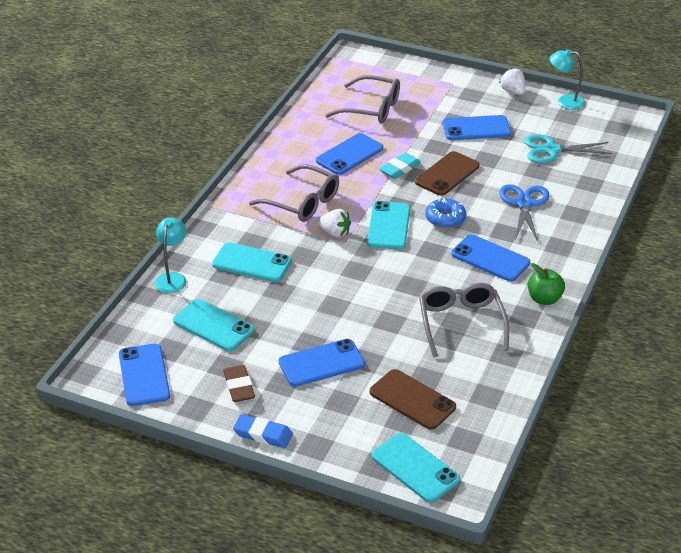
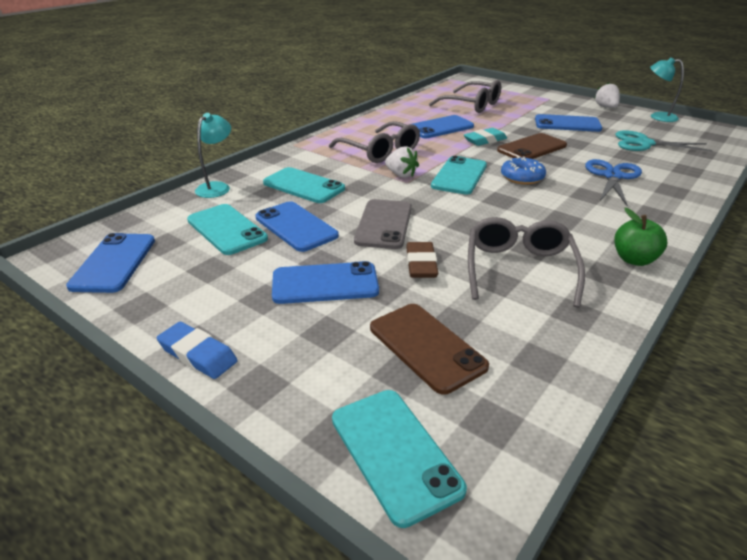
camera: 15 degrees right, 5 degrees down
(239, 386) = (209, 292): brown eraser -> brown eraser (421, 264)
(342, 297) = (384, 224): none -> grey phone
(490, 258) = (567, 214): blue phone -> blue phone (296, 227)

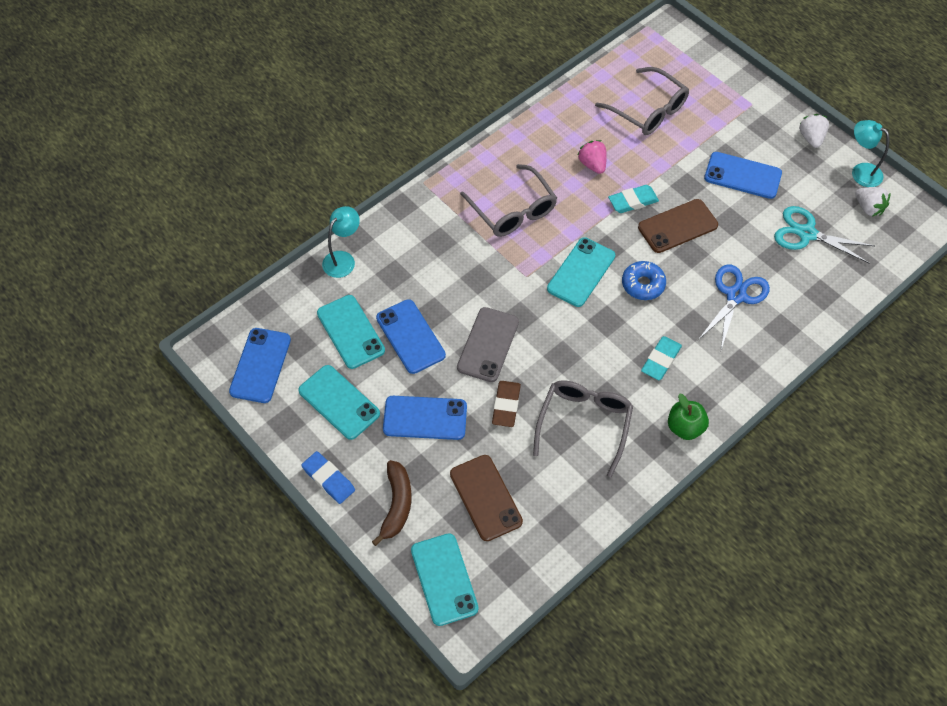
camera: 10 degrees right, 25 degrees up
(301, 370) = (396, 505): none -> brown banana
(303, 186) = (425, 269): turquoise phone -> turquoise phone (339, 402)
(401, 175) = (523, 261): white strawberry -> white strawberry (868, 208)
(440, 127) = (592, 164): blue phone -> pink strawberry
(571, 218) = (660, 360): none -> turquoise eraser

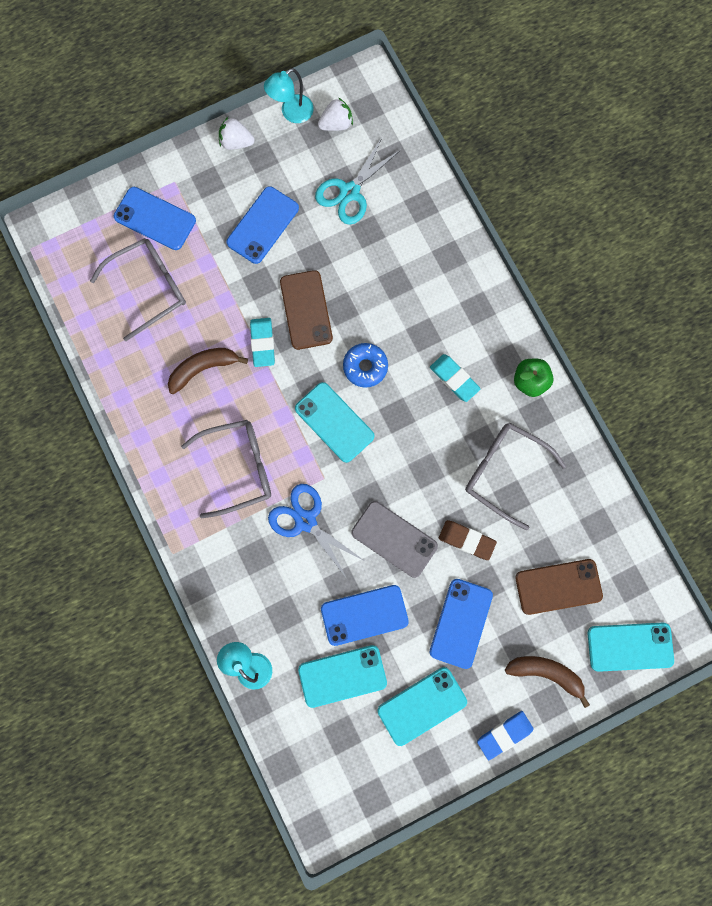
camera: 75 degrees left, 20 degrees up
(260, 365) = (358, 780): blue phone -> blue phone (155, 218)
(592, 164) = (203, 368): pink strawberry -> brown banana
(736, 295) = (401, 284): blue scissors -> blue scissors (306, 521)

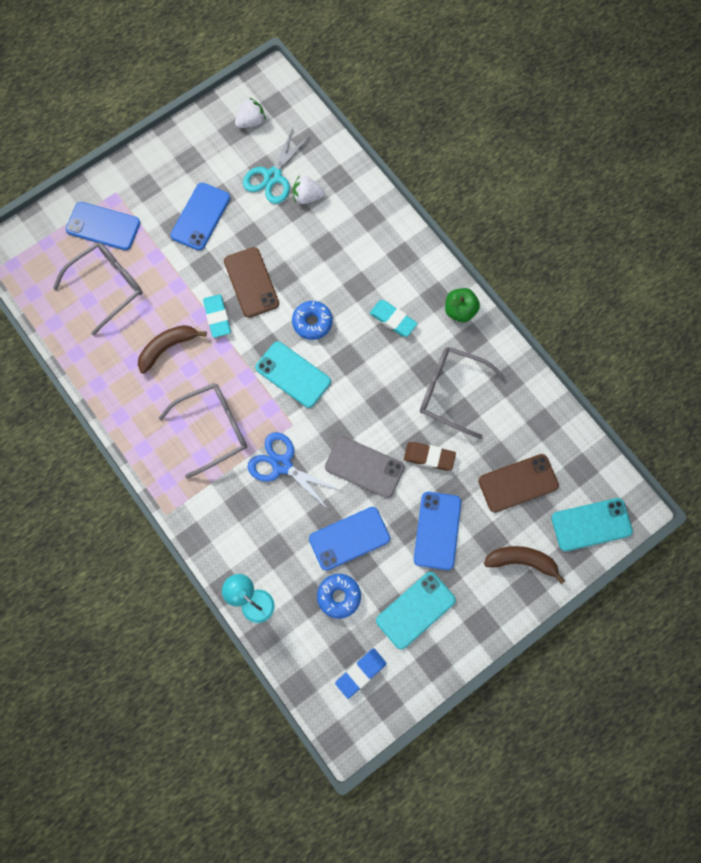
camera: 10 degrees left, 5 degrees down
(236, 142) = (165, 150): white strawberry -> white strawberry (307, 197)
(291, 113) = (210, 118): turquoise lamp -> none
(342, 676) = (339, 596): turquoise phone -> blue donut
(504, 734) = (494, 622): blue eraser -> blue eraser (360, 673)

